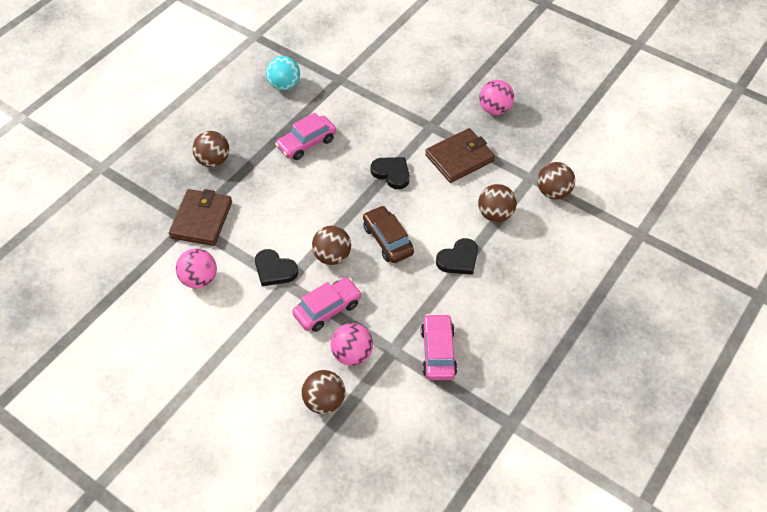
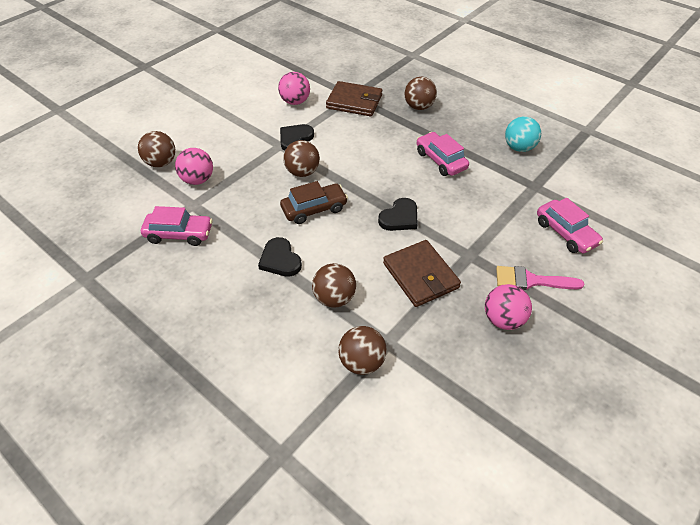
camera: 95 degrees right, 5 degrees down
(327, 309) = (247, 167): pink car -> pink car (565, 233)
(452, 90) = (531, 280): none -> pink brush

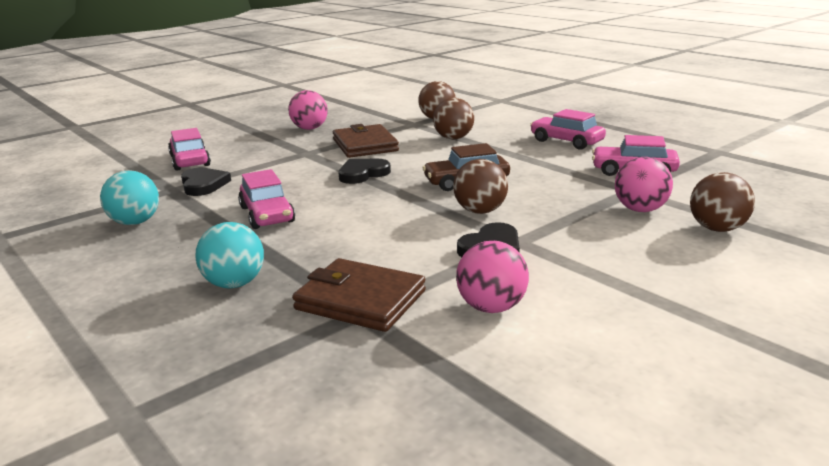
camera: 170 degrees left, 25 degrees down
(219, 295) = (566, 141): none -> pink car
(280, 260) = (507, 155): black heart -> black heart (203, 185)
(419, 107) = (234, 284): brown ball -> turquoise ball
(531, 280) = (262, 141): pink brush -> none

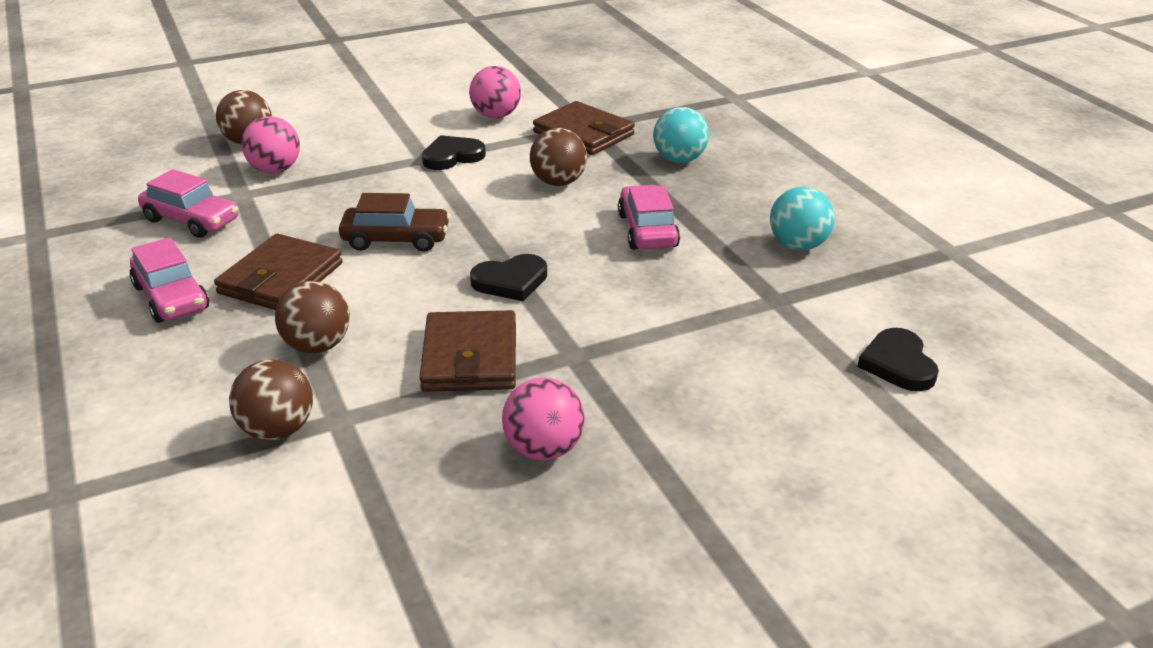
camera: 165 degrees left, 10 degrees up
(190, 161) = (768, 373): pink car -> none
(203, 185) = (732, 301): black heart -> black heart (898, 364)
(480, 211) = (423, 195): brown ball -> brown ball (558, 182)
(516, 156) = (281, 278): none -> brown wallet

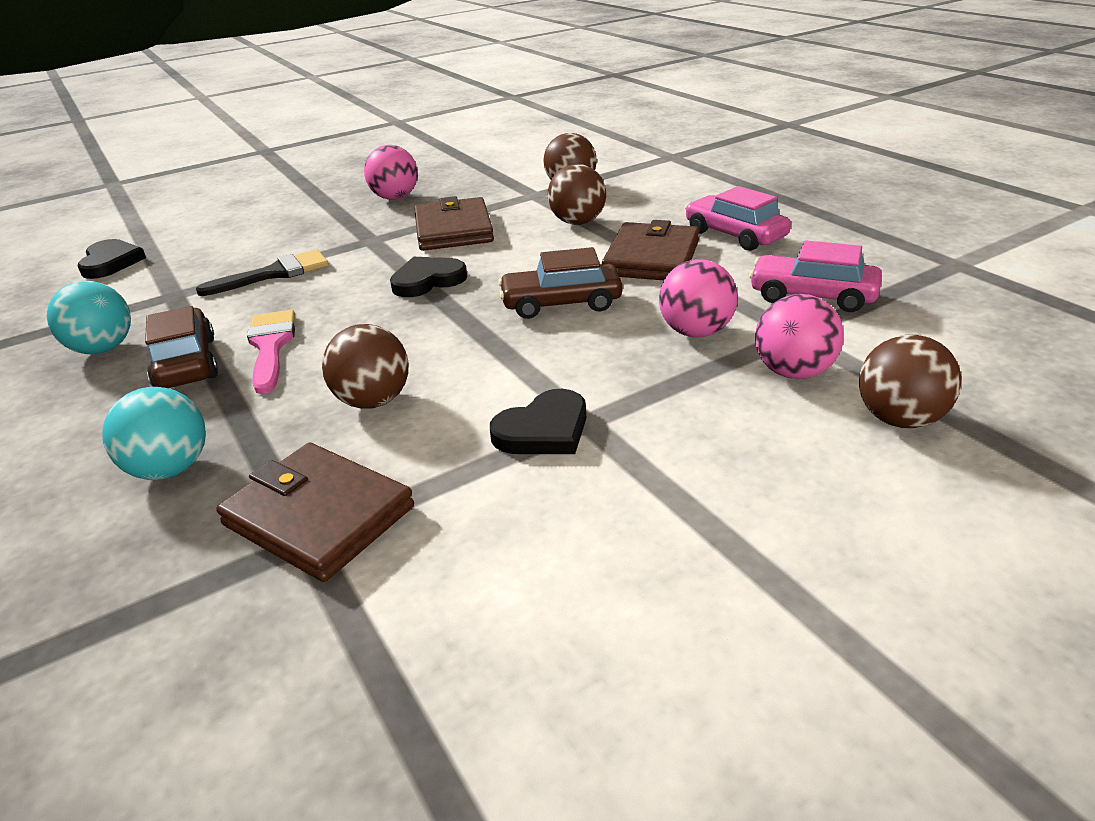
camera: 175 degrees right, 0 degrees up
(496, 116) = (494, 549): pink ball -> pink ball (696, 332)
(647, 230) = (271, 346): pink car -> pink brush
(677, 314) = (274, 274): none -> black brush
(712, 224) = (186, 363): none -> brown car

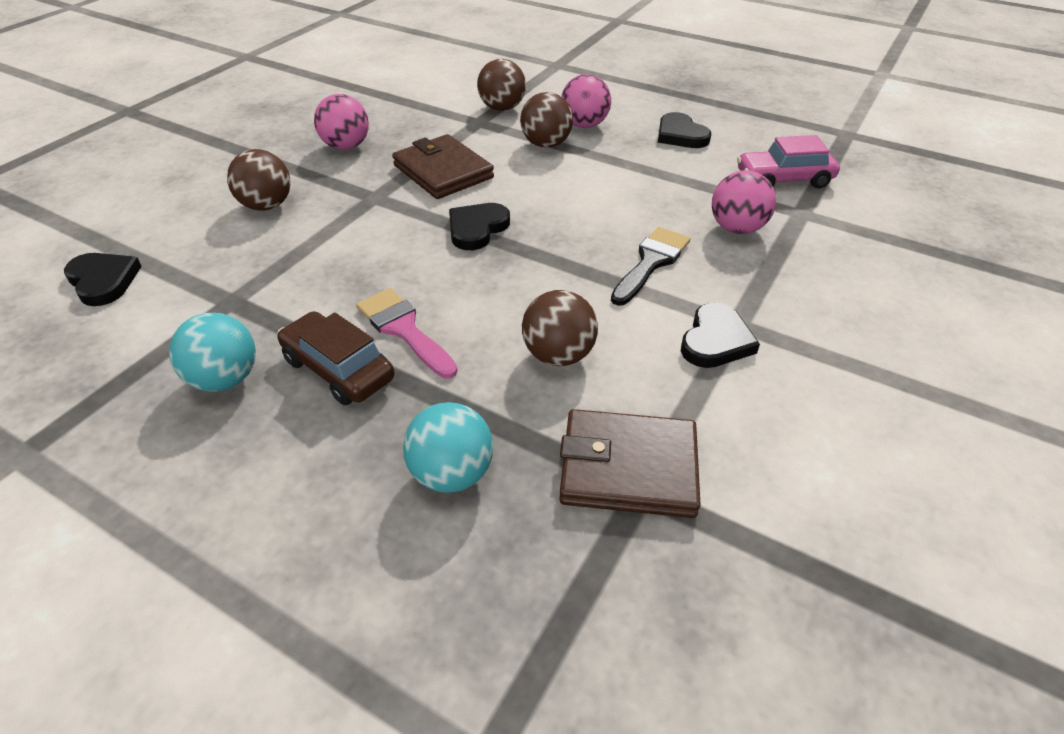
camera: 30 degrees left, 10 degrees up
(274, 274) = (316, 254): black brush -> black brush (651, 263)
(561, 303) = (613, 226): brown car -> none
(651, 258) = (640, 168): brown wallet -> none
(735, 235) = (680, 135): pink car -> black heart
(793, 372) = (830, 246): pink ball -> pink ball (584, 125)
(899, 419) = (922, 265): brown ball -> brown ball (267, 205)

